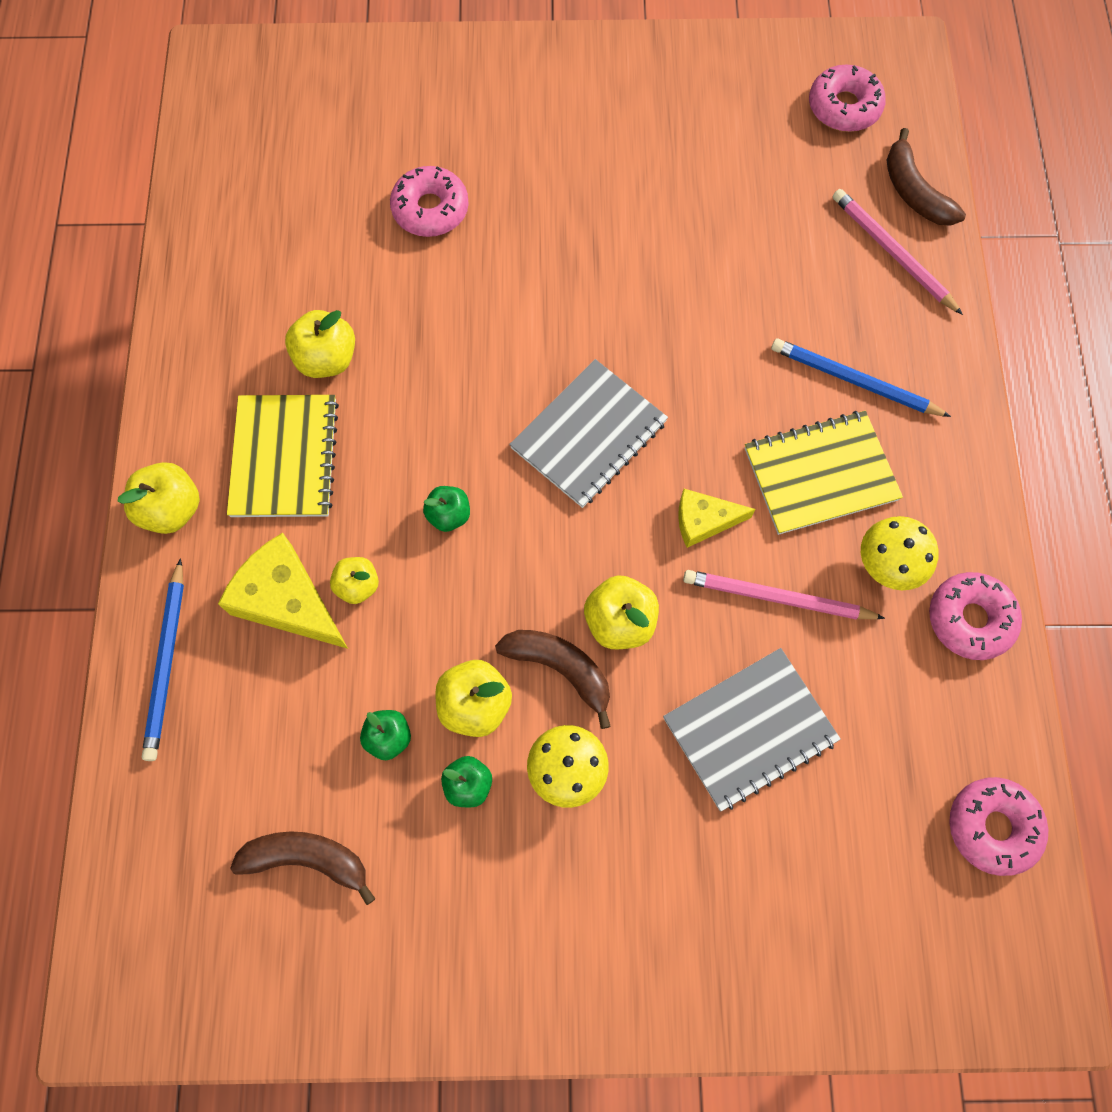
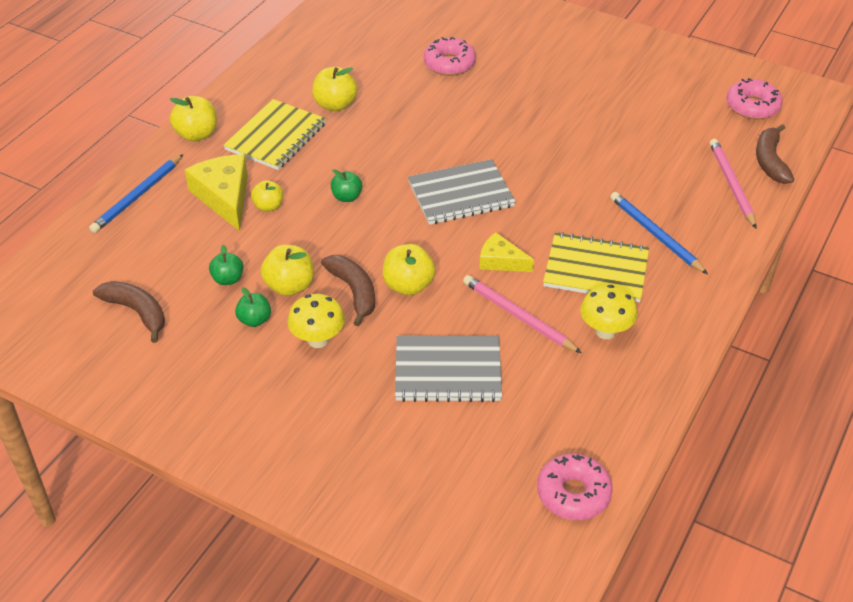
camera: 30 degrees right, 25 degrees down
(970, 619) = (642, 381): pink donut -> none

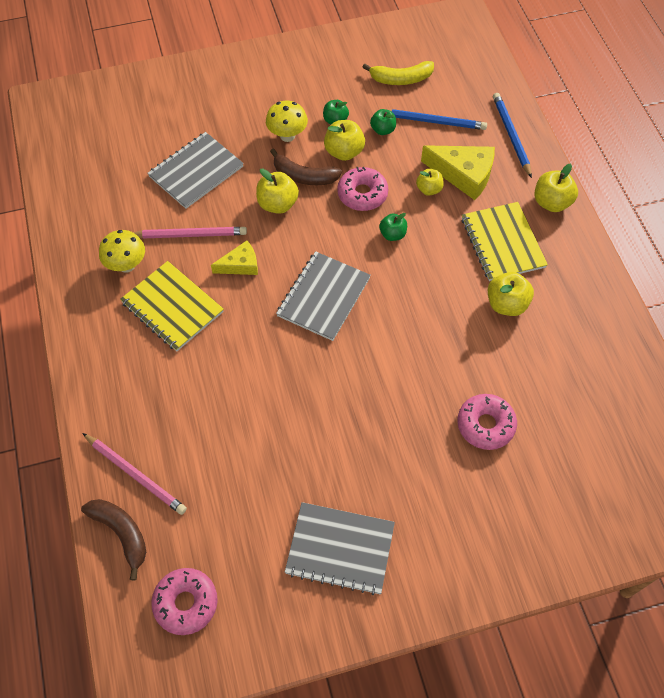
camera: 135 degrees right, 15 degrees up
(137, 312) = (401, 79): brown banana -> yellow banana
(573, 493) = (64, 158): pink donut -> pink donut (362, 194)
(596, 269) = (172, 307): yellow notebook -> yellow notebook turned 75 degrees clockwise
(621, 71) = (340, 549): none -> grey notebook
(655, 235) = (156, 371): blue pencil -> blue pencil (434, 121)

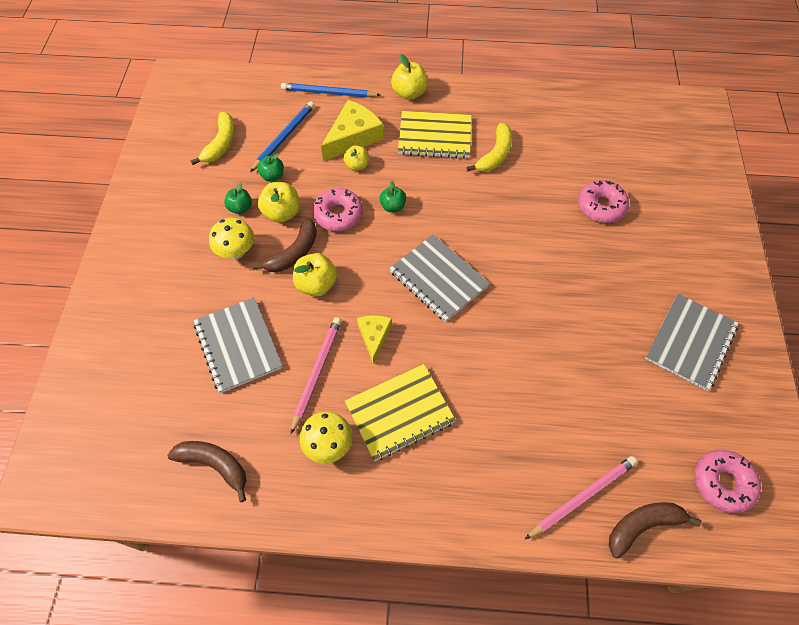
camera: 70 degrees left, 0 degrees up
(88, 196) = (215, 465): none -> brown banana
(506, 304) = (495, 155): yellow apple -> yellow banana

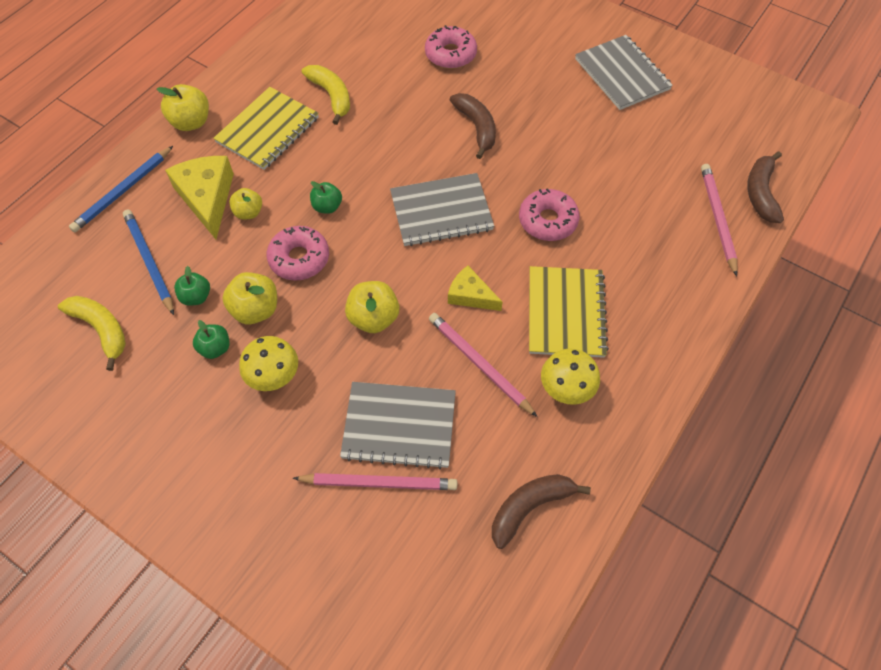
camera: 60 degrees left, 0 degrees up
(188, 355) = (379, 482): none -> pink pencil
(294, 253) = (318, 321): brown banana -> brown banana (476, 127)
(722, 483) = (750, 125): pink donut -> pink donut (548, 221)

